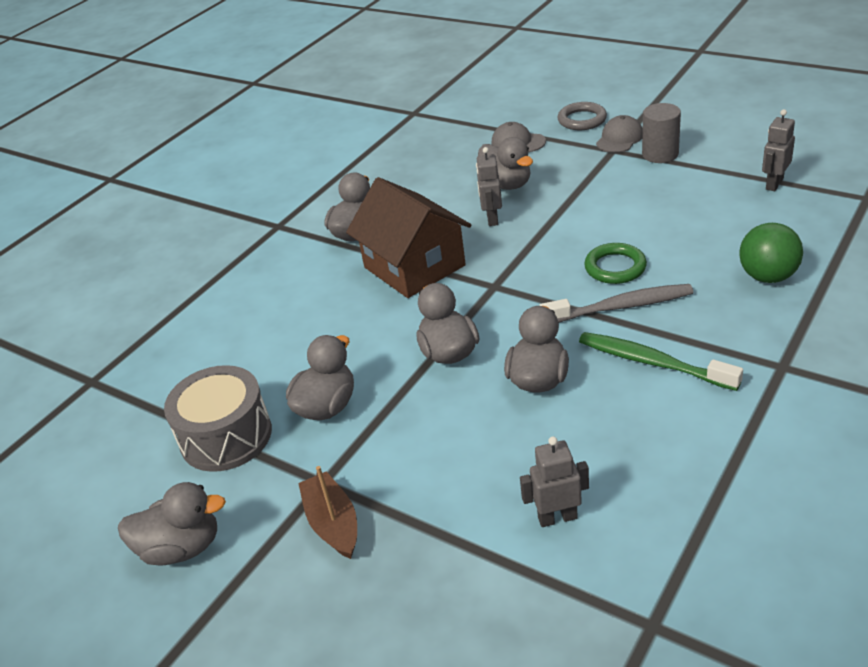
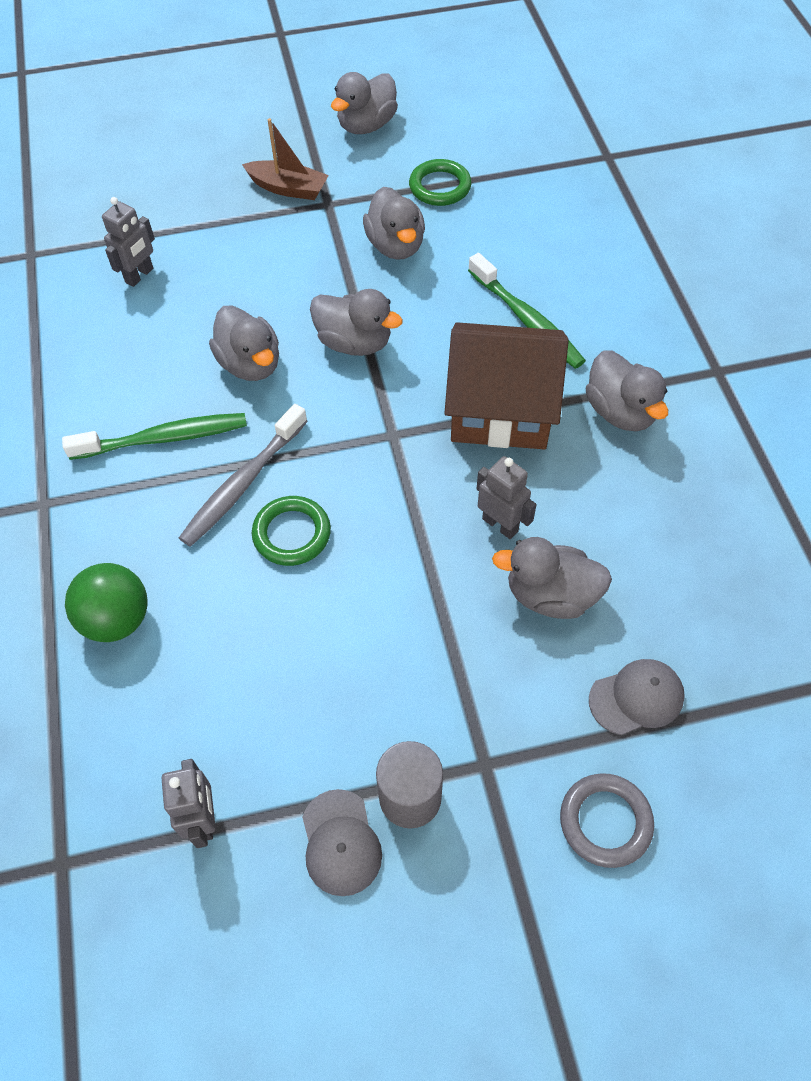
camera: 130 degrees right, 20 degrees up
(226, 436) = (440, 187): grey drum -> green ring
(325, 304) = (526, 320): none -> green toothbrush
(619, 138) = (502, 803): grey cap -> grey cap (340, 842)

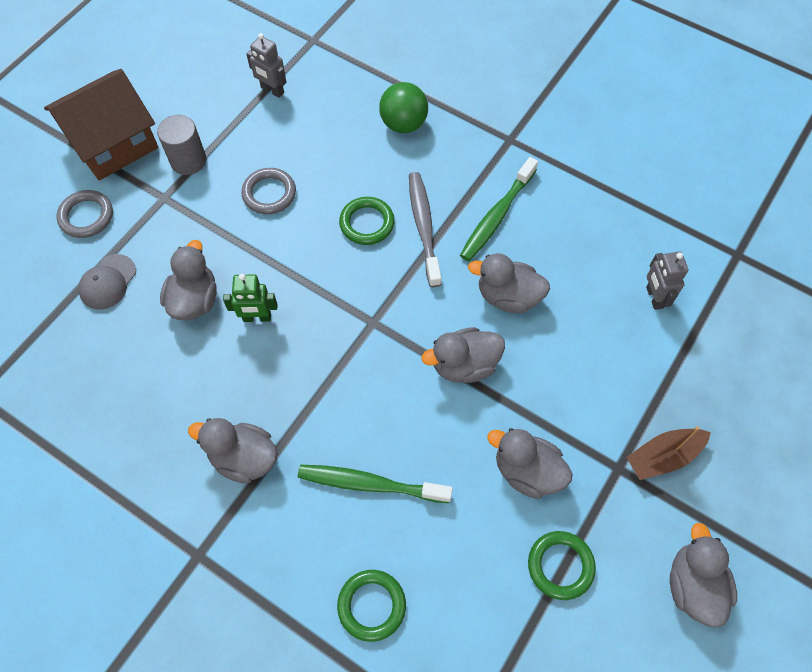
camera: 135 degrees right, 5 degrees up
(340, 842) = (204, 124): grey cap -> none
(356, 659) = (269, 193): none -> grey ring
(500, 409) = (324, 394): brown house -> brown house (113, 143)
(500, 525) = (257, 317): grey robot -> green robot
(550, 595) = (194, 300): grey duck -> grey duck turned 45 degrees counterclockwise
(600, 253) = (371, 605): none -> green ring

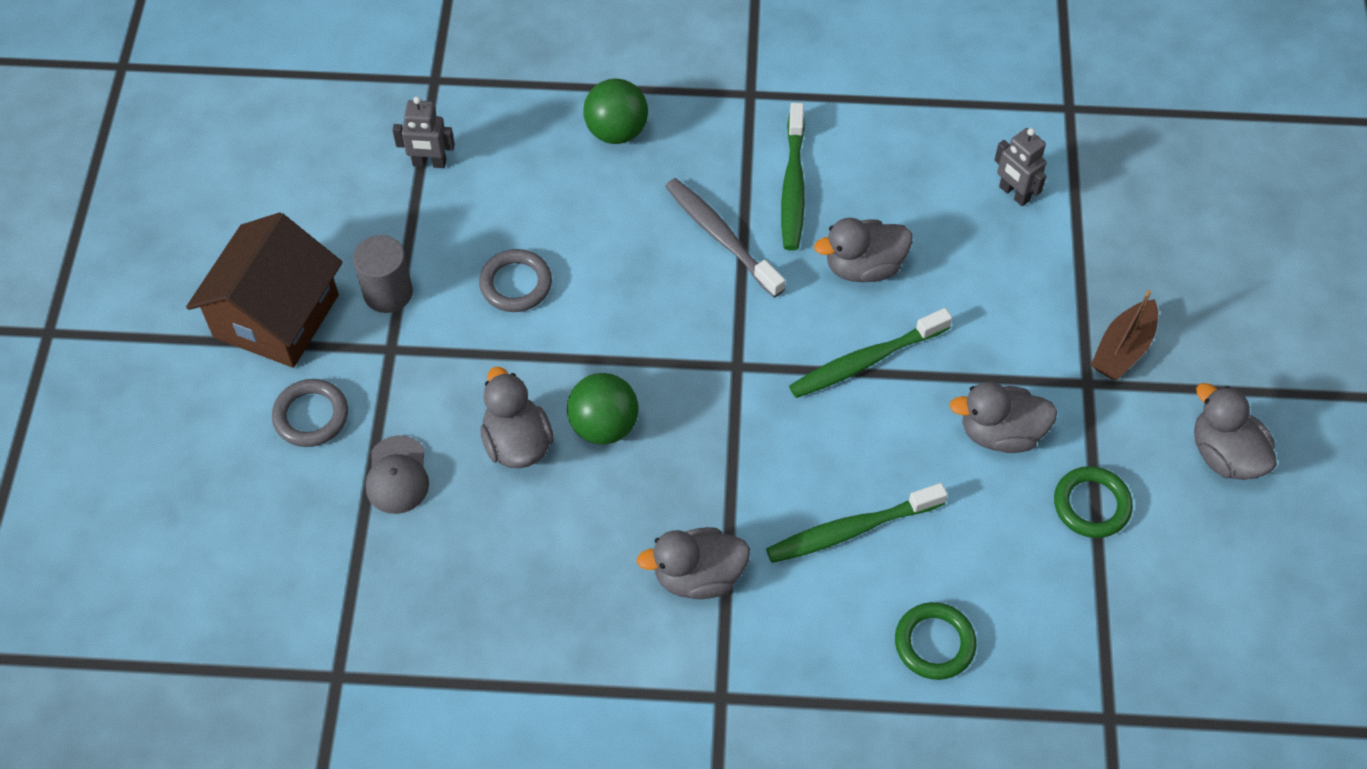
camera: 30 degrees left, 5 degrees down
(257, 317) = (604, 426): green robot -> green ball
(367, 223) = (654, 263): green ring -> none
(464, 365) = (866, 361): grey duck -> green toothbrush

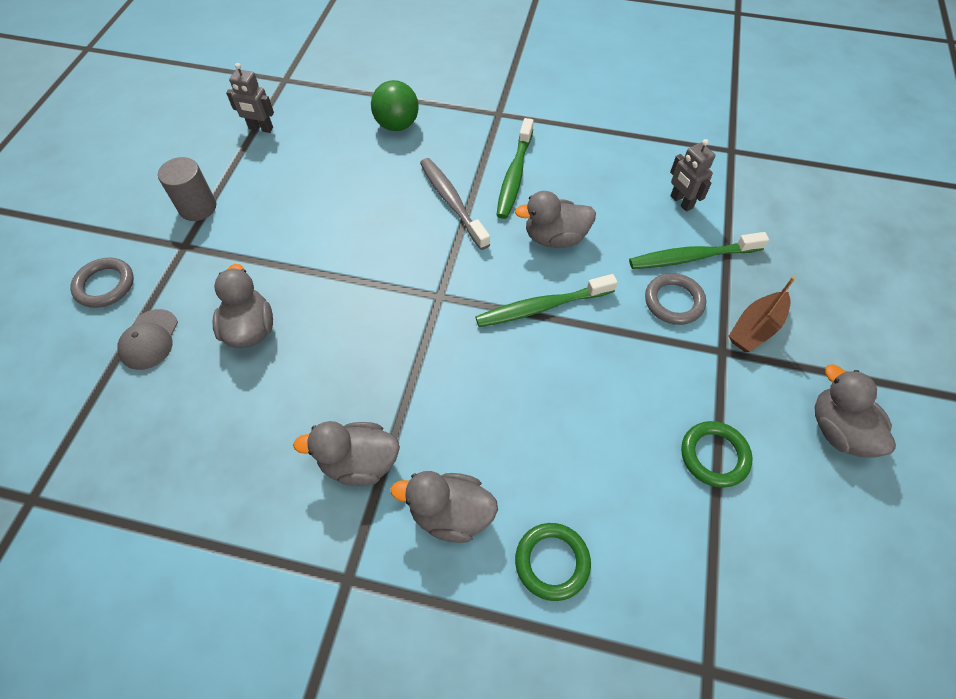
camera: 10 degrees right, 0 degrees up
(276, 316) = (112, 212): brown house -> none
(516, 284) = (291, 214): grey ring -> grey ring (673, 301)
(604, 426) = (321, 326): green ball -> none
(851, 530) = (499, 443): green toothbrush -> green toothbrush (692, 257)
(1000, 433) = (643, 381): grey duck -> grey duck (451, 514)

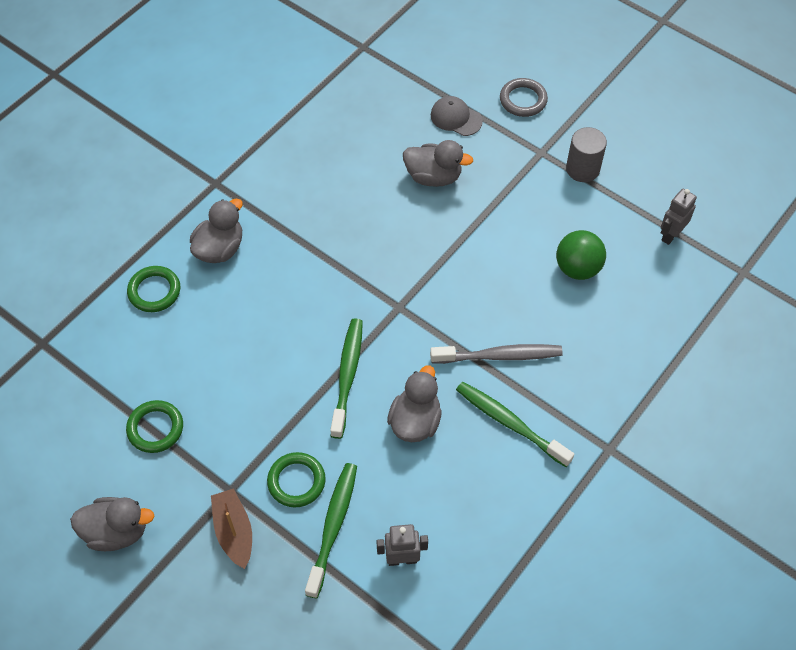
camera: 115 degrees right, 0 degrees up
(359, 463) = (286, 211): grey duck -> none
(397, 125) = (629, 348): green ball -> green ball (577, 268)
(673, 301) = (296, 481): grey ring -> green ring

